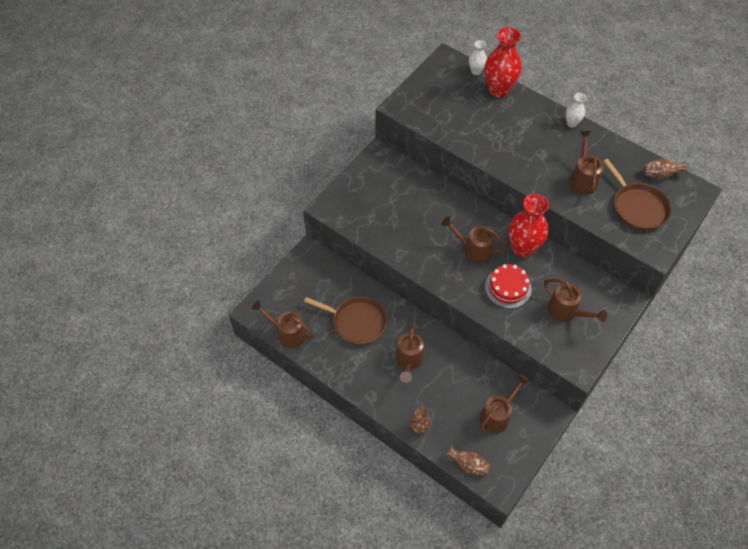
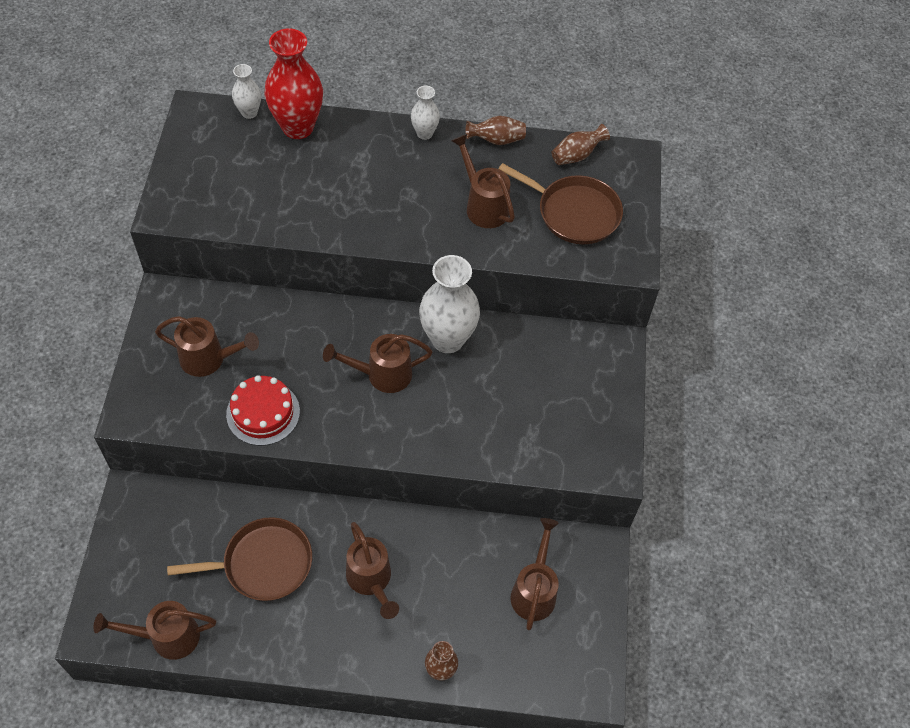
camera: 35 degrees left, 0 degrees up
(468, 465) = (535, 684): brown vase -> brown vase (496, 140)
(508, 288) = (459, 405): red cake -> red cake (263, 413)
(523, 248) = (447, 339): red vase -> white vase
(566, 312) = (553, 400): brown watering can -> brown watering can (208, 359)

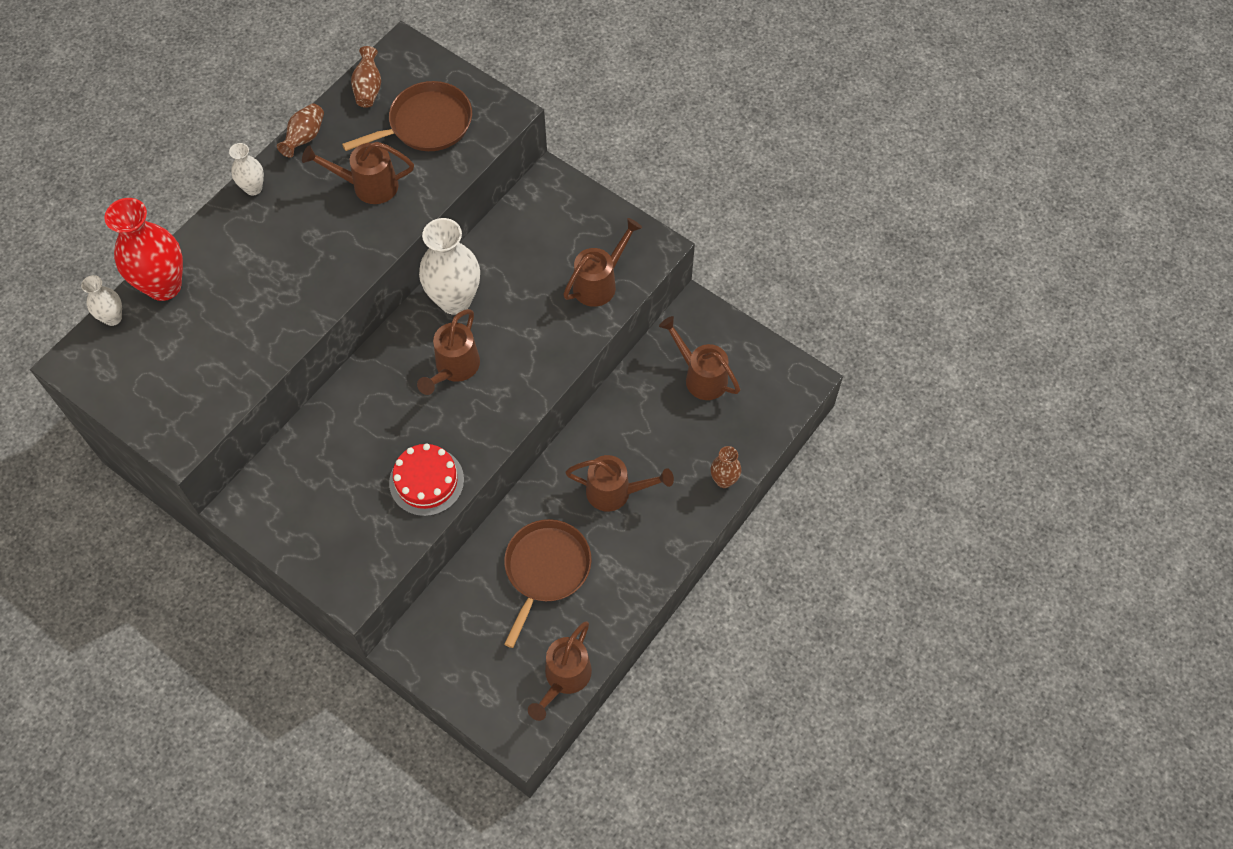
camera: 55 degrees left, 5 degrees up
(208, 359) = (338, 500): brown watering can -> brown watering can (599, 283)

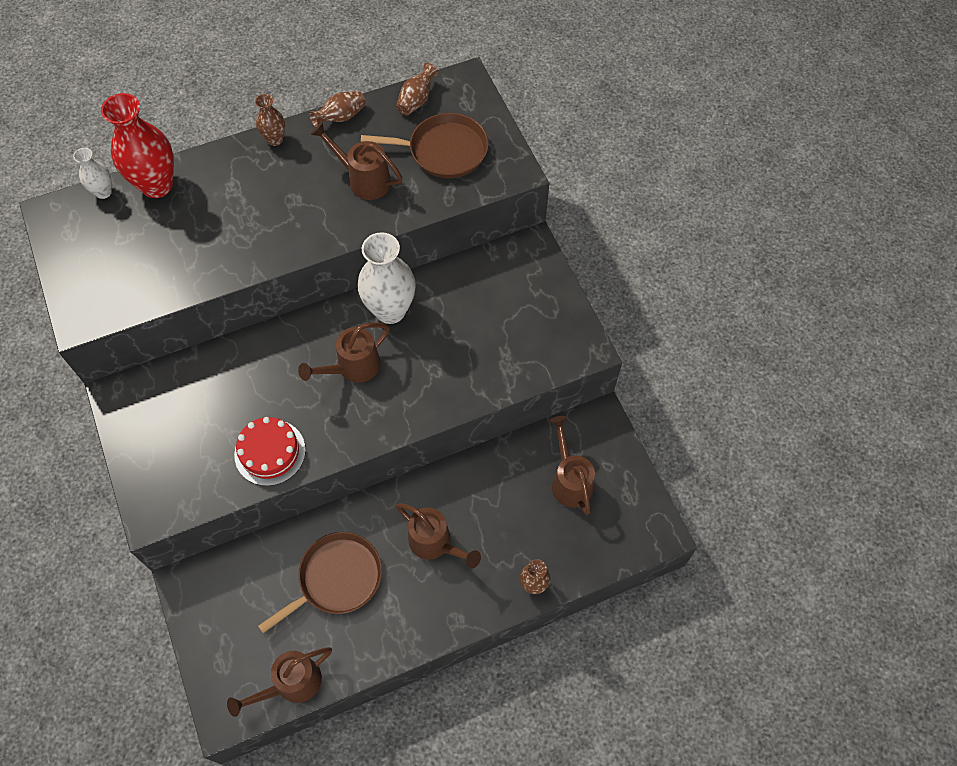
camera: 30 degrees right, 0 degrees up
(253, 188) = (275, 139): white vase -> brown vase
(599, 283) = (518, 356): brown watering can -> none

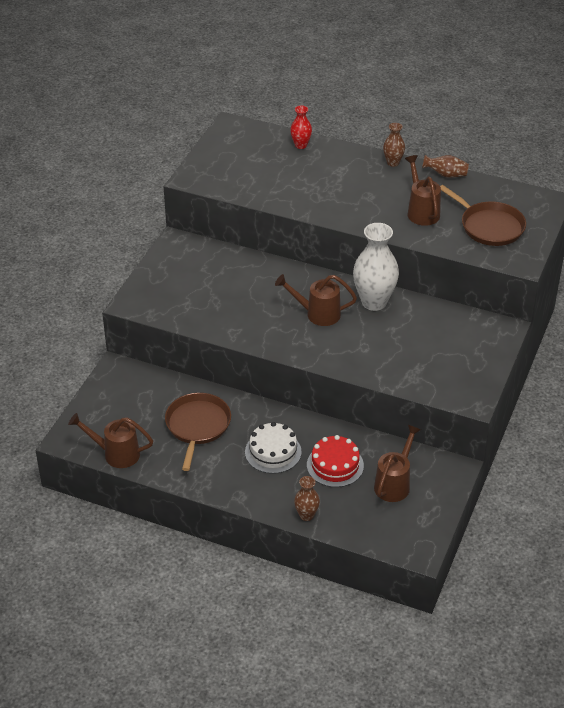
camera: 45 degrees right, 20 degrees down
(103, 192) = (269, 132): white vase -> none
(157, 185) = (301, 145): red vase -> red vase, size x0.51
(270, 452) = (224, 320): red cake -> red cake (335, 465)
(336, 578) = (197, 426): brown pan -> brown pan turned 90 degrees counterclockwise
(417, 100) = (504, 193): brown vase -> none
(435, 543) = (273, 452): brown watering can -> white cake

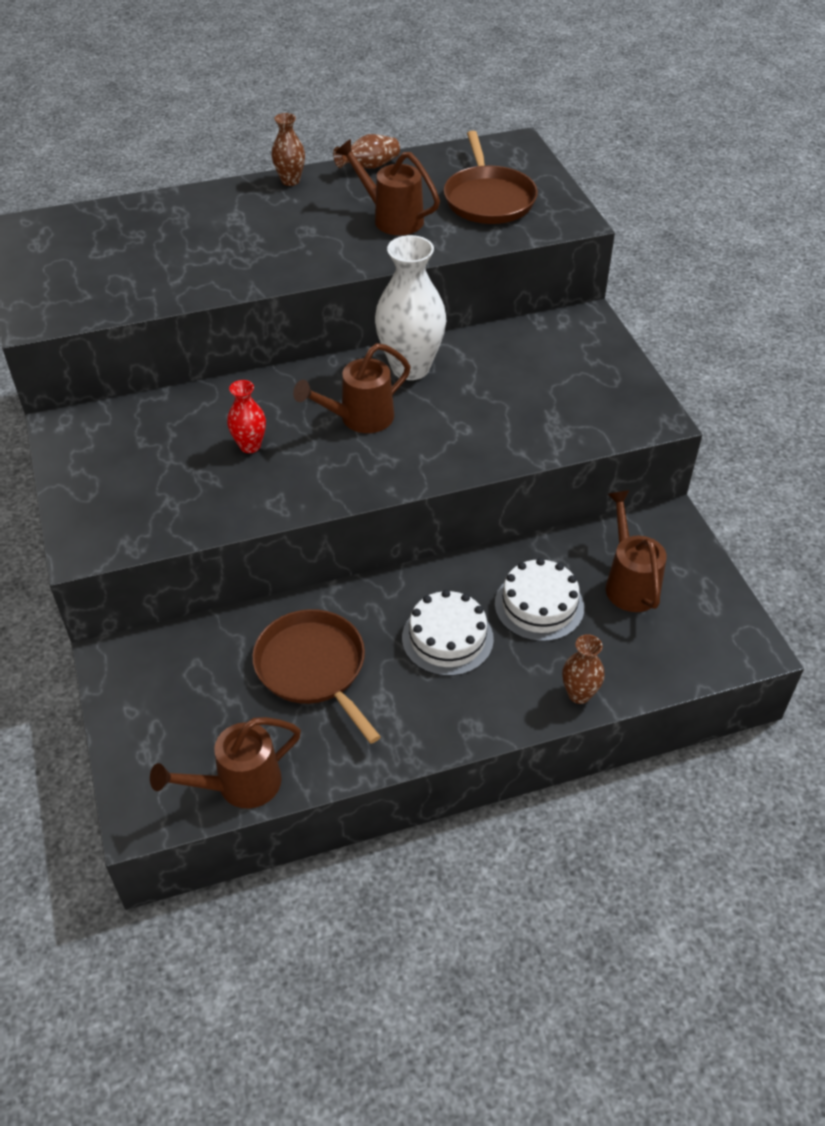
camera: 40 degrees left, 5 degrees up
(301, 145) = (147, 211): red vase -> red vase (250, 446)
(335, 465) = (539, 605): red cake -> white cake
(489, 226) = (488, 199): brown pan -> brown pan turned 75 degrees clockwise

